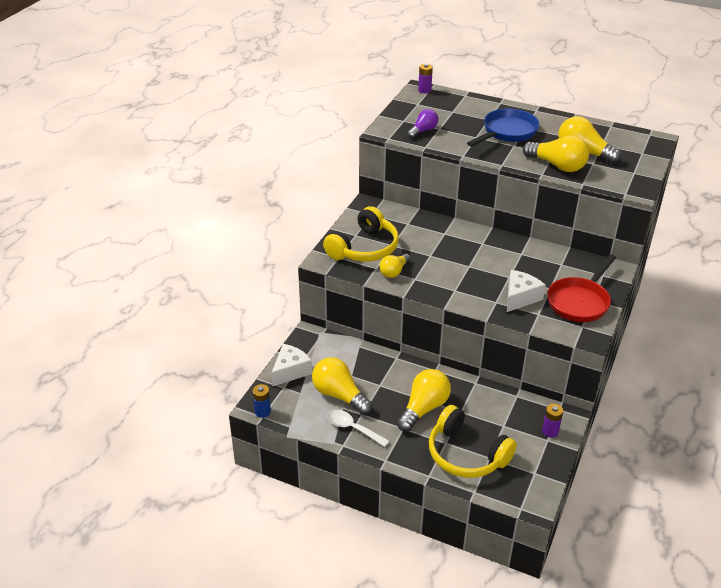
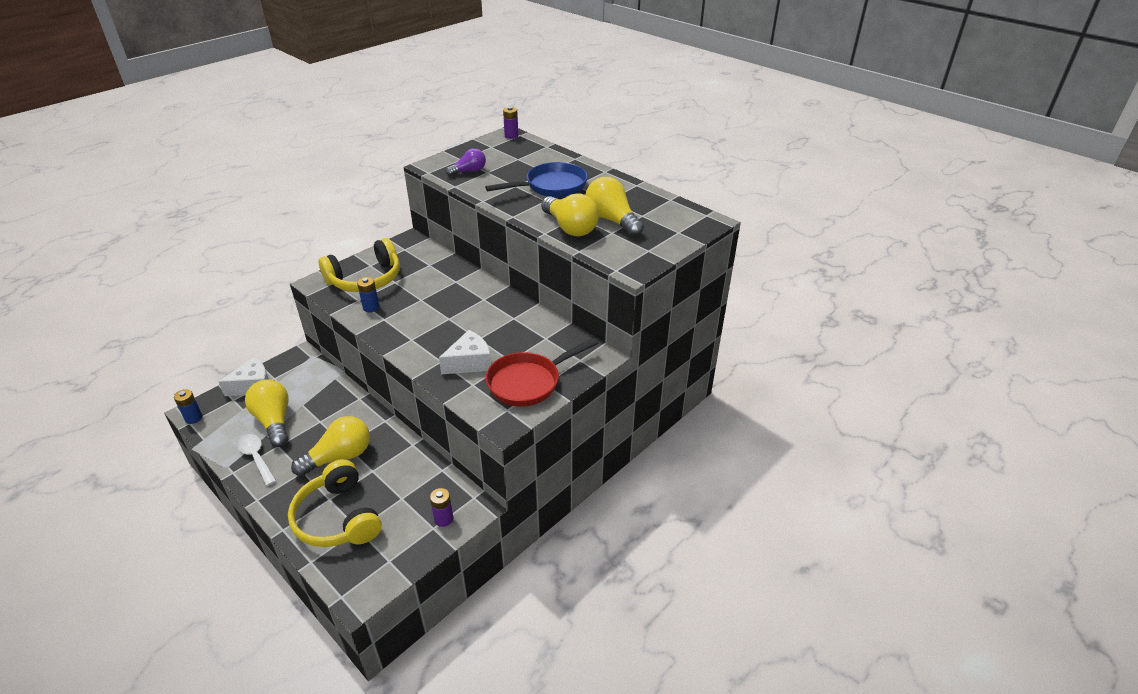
camera: 20 degrees right, 0 degrees up
(394, 271) = (371, 307): yellow light bulb -> blue battery

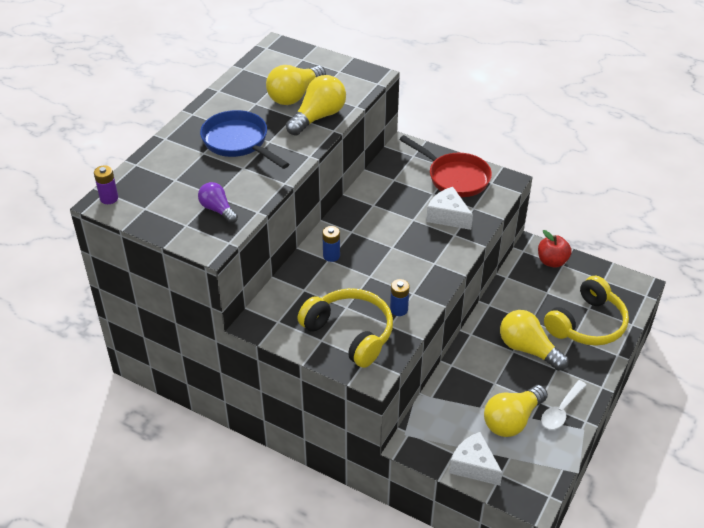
camera: 105 degrees left, 5 degrees up
(193, 418) = (542, 495): blue battery -> blue battery (331, 256)
(443, 519) = (552, 261): purple battery -> red apple

